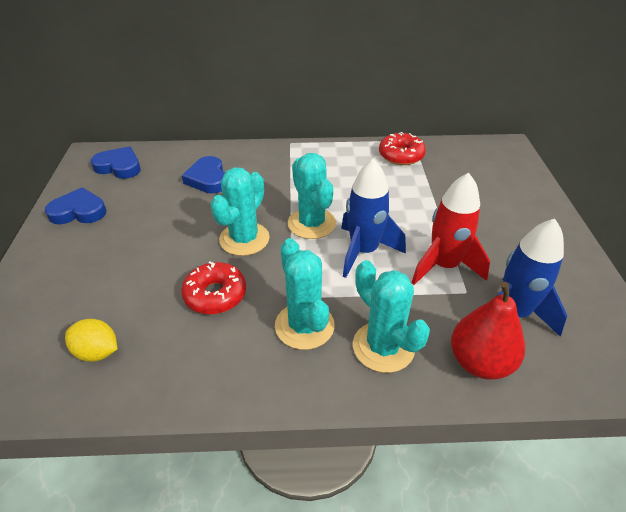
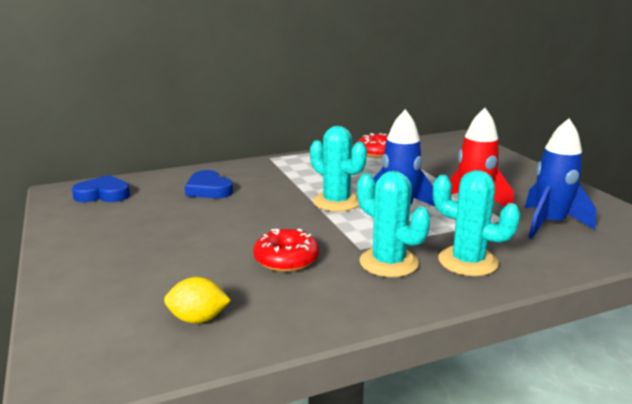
camera: 20 degrees left, 20 degrees down
(79, 211) = (85, 230): blue heart -> none
(244, 239) = (281, 221): turquoise cactus -> none
(480, 362) = (551, 255): red pear -> none

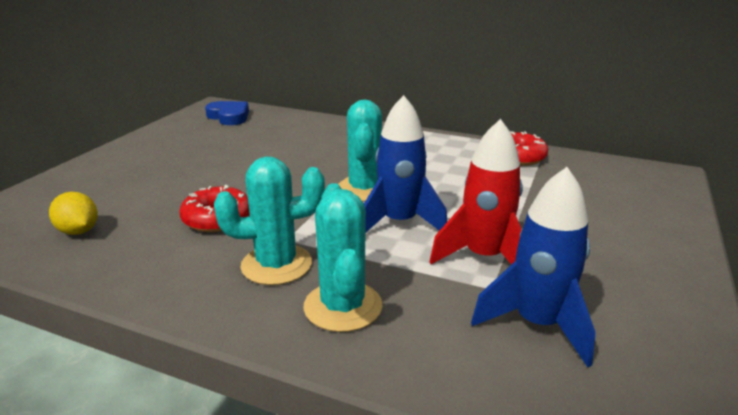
camera: 45 degrees right, 5 degrees up
(208, 189) = (296, 138): blue heart -> none
(388, 262) = (276, 265): turquoise cactus -> turquoise cactus turned 75 degrees clockwise

